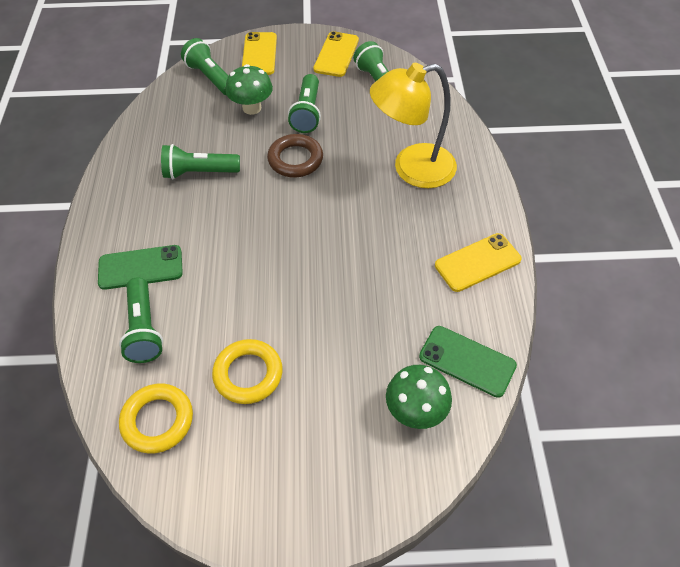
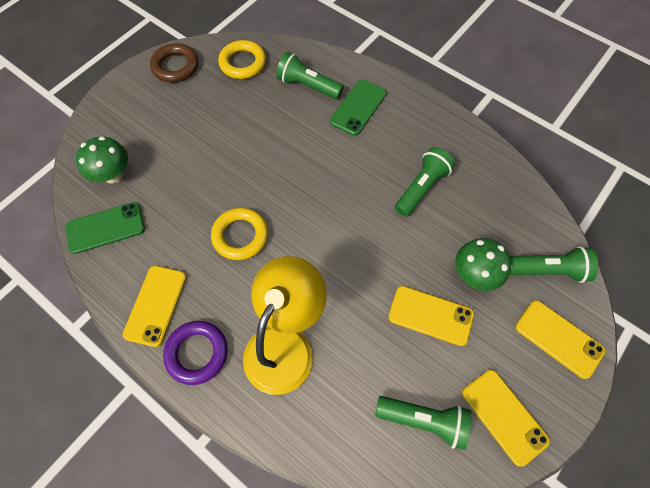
camera: 130 degrees right, 10 degrees up
(248, 374) = (225, 114): yellow ring -> yellow ring (240, 236)
(295, 159) = (378, 262): brown ring -> brown ring (175, 66)
(307, 113) = (430, 315): green flashlight -> yellow phone
(475, 210) = (197, 353): none -> purple ring

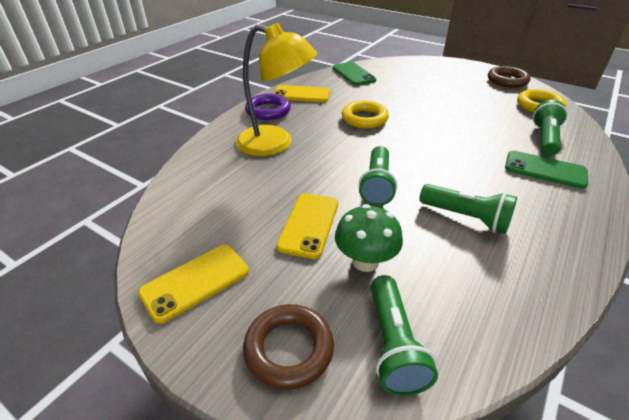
camera: 85 degrees right, 25 degrees down
(113, 175) = (394, 72): green mushroom -> none
(423, 420) = (203, 219): green flashlight -> green flashlight (377, 185)
(558, 338) = (289, 349): yellow phone -> brown ring

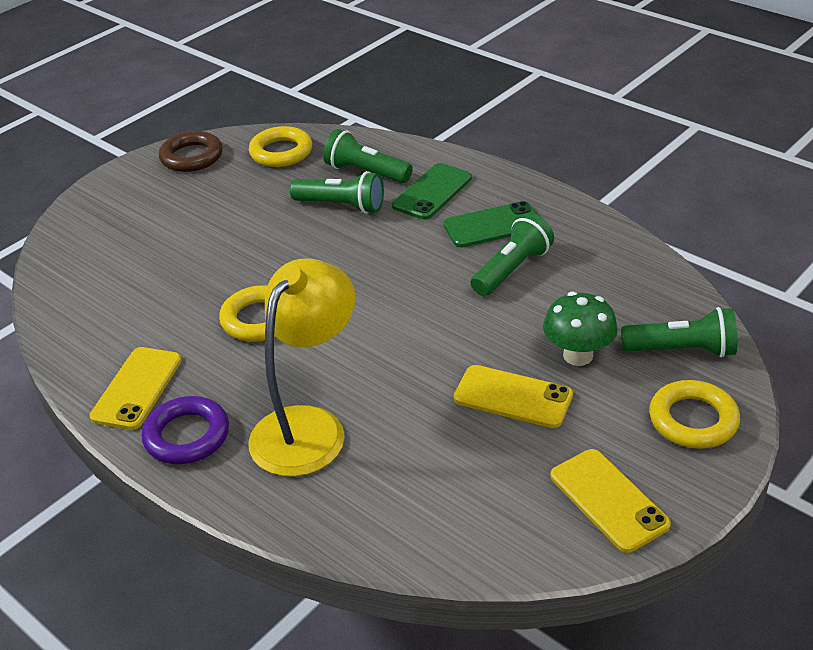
camera: 80 degrees left, 0 degrees up
(289, 349) = (693, 420): brown ring -> yellow ring
(353, 74) = (80, 313): green phone -> green phone (492, 225)
(377, 185) = (440, 329): green flashlight -> green flashlight (341, 206)

